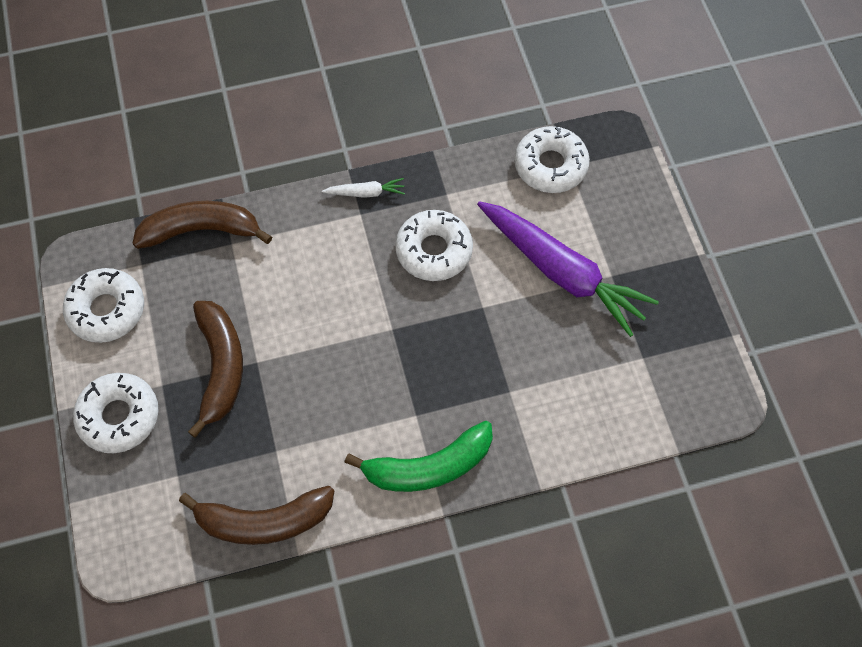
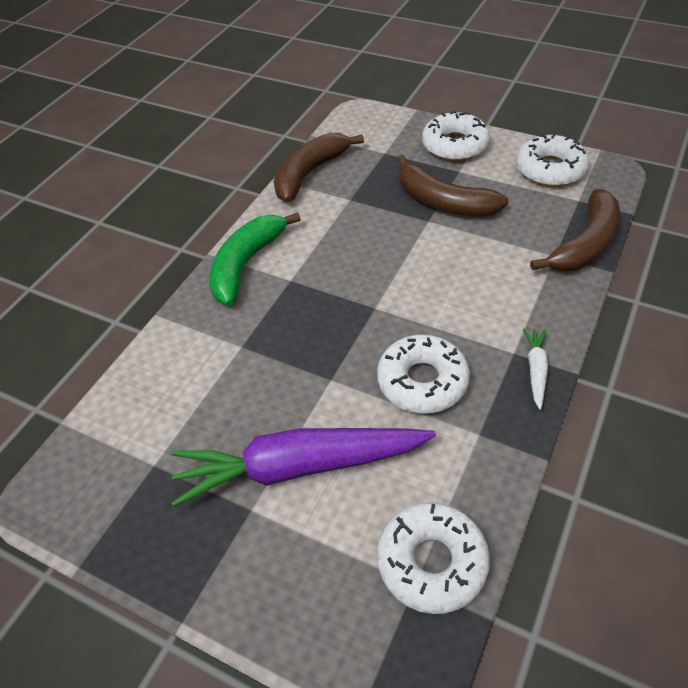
camera: 135 degrees right, 15 degrees down
(366, 193) = (536, 370): white carrot -> white carrot turned 150 degrees clockwise

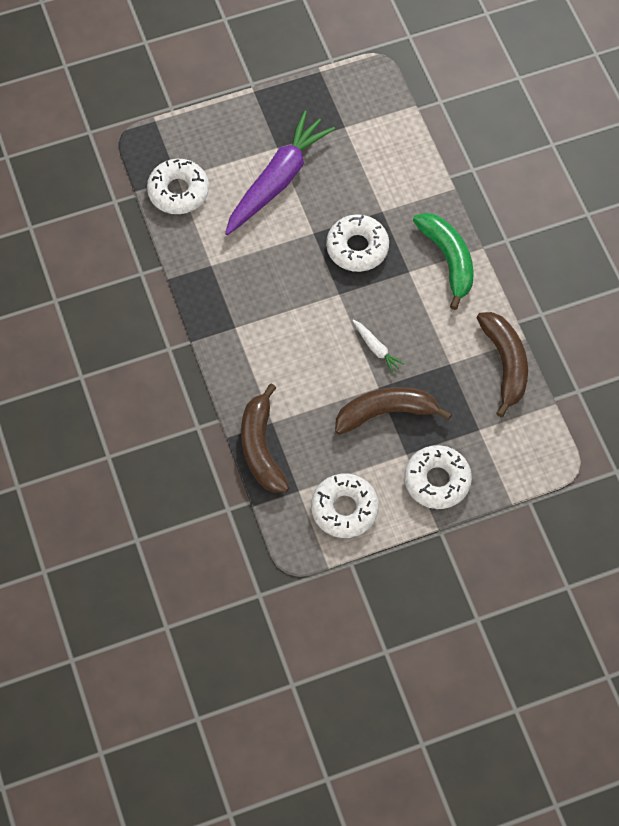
camera: 130 degrees right, 15 degrees up
(422, 381) = (266, 270): white donut -> white donut (357, 248)
(536, 370) = (214, 325): white carrot -> white carrot (376, 348)

